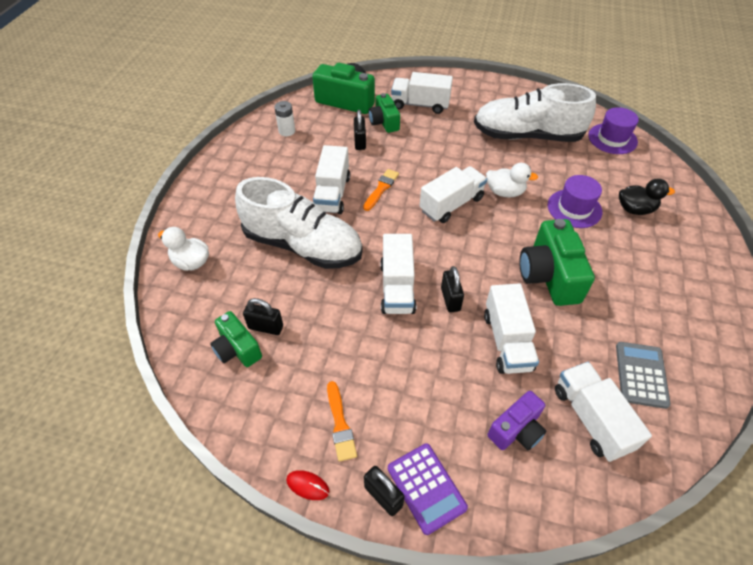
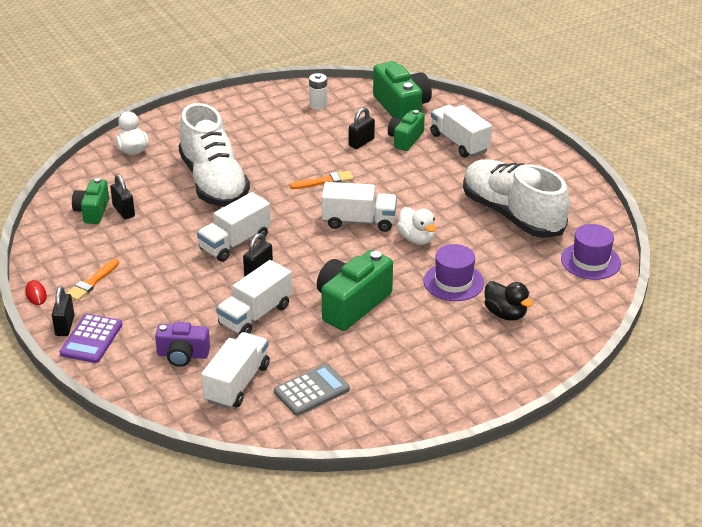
camera: 45 degrees right, 15 degrees down
(332, 194) = (283, 164): white truck -> none

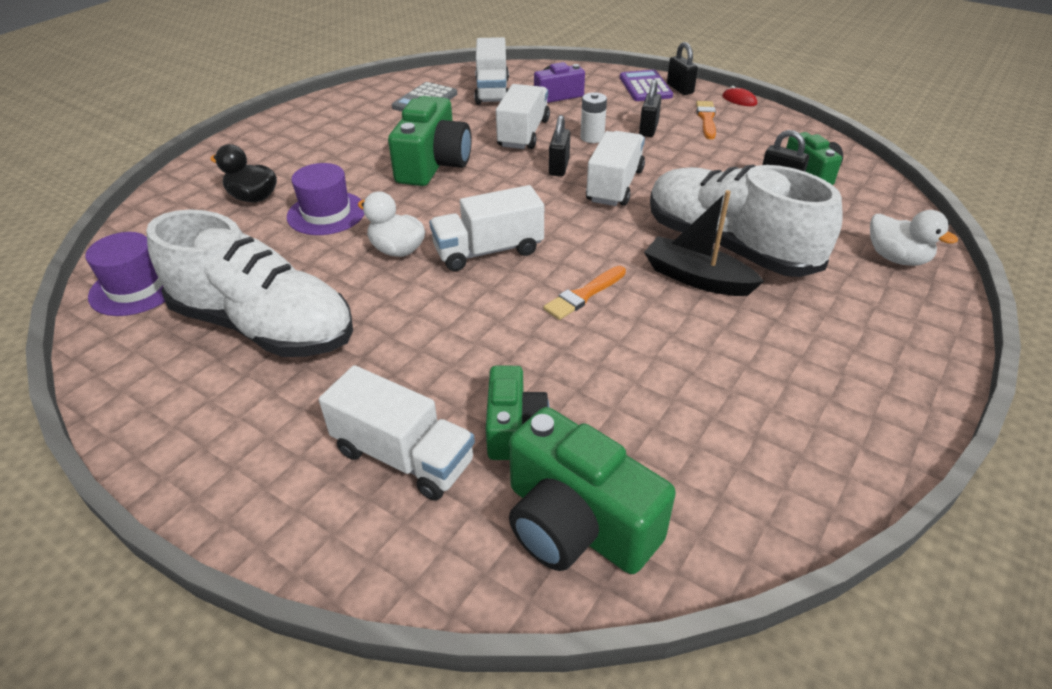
camera: 155 degrees right, 5 degrees up
(254, 171) = (697, 278): none -> black boat
(318, 105) = (747, 461): white battery -> white battery (592, 137)
(361, 142) = (587, 390): black padlock -> black padlock (648, 129)

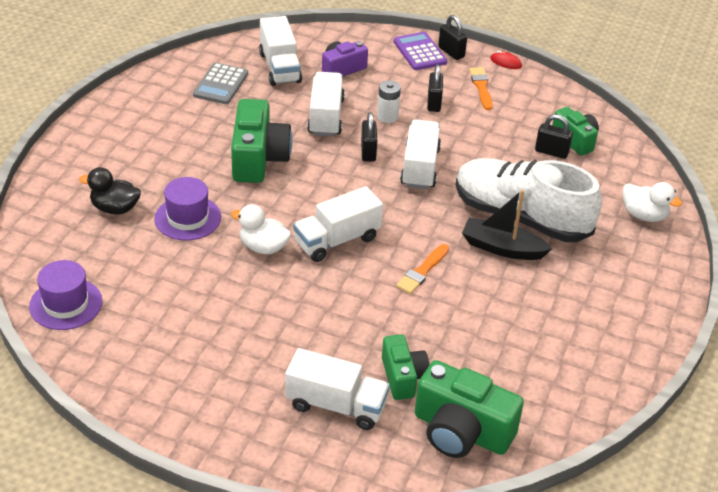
camera: 15 degrees left, 0 degrees up
(264, 326) = (190, 324): white shoe -> none

